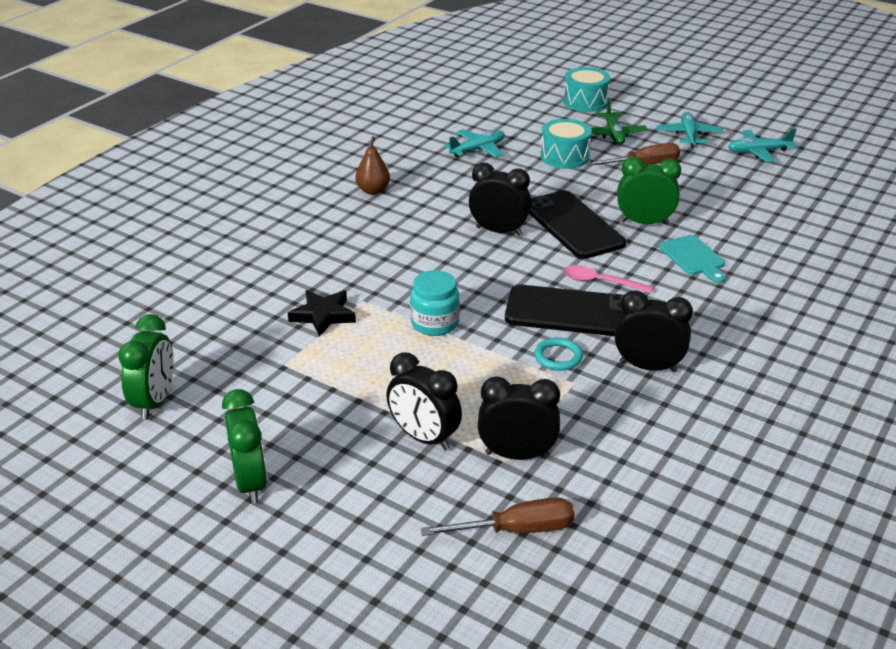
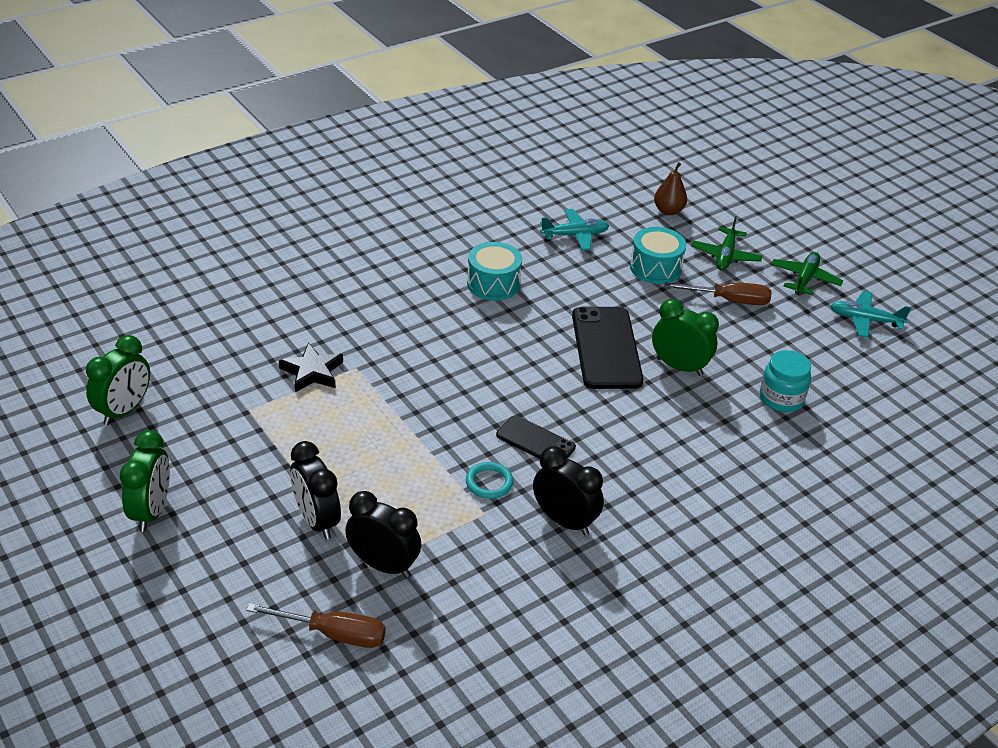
camera: 20 degrees right, 5 degrees up
(373, 191) = (443, 253): brown pear -> brown pear (668, 211)
(435, 323) = (403, 412): turquoise jar -> turquoise jar (781, 398)
(499, 231) = (530, 333): black clock -> none
(572, 312) = (535, 441): black phone -> black phone, size x0.58
(585, 102) = (725, 208): turquoise drum -> turquoise drum (493, 284)
(600, 282) = (586, 418): pink spoon -> none
(689, 135) = (805, 279): turquoise plane -> green plane
(693, 258) = (699, 421): turquoise cutting board -> none

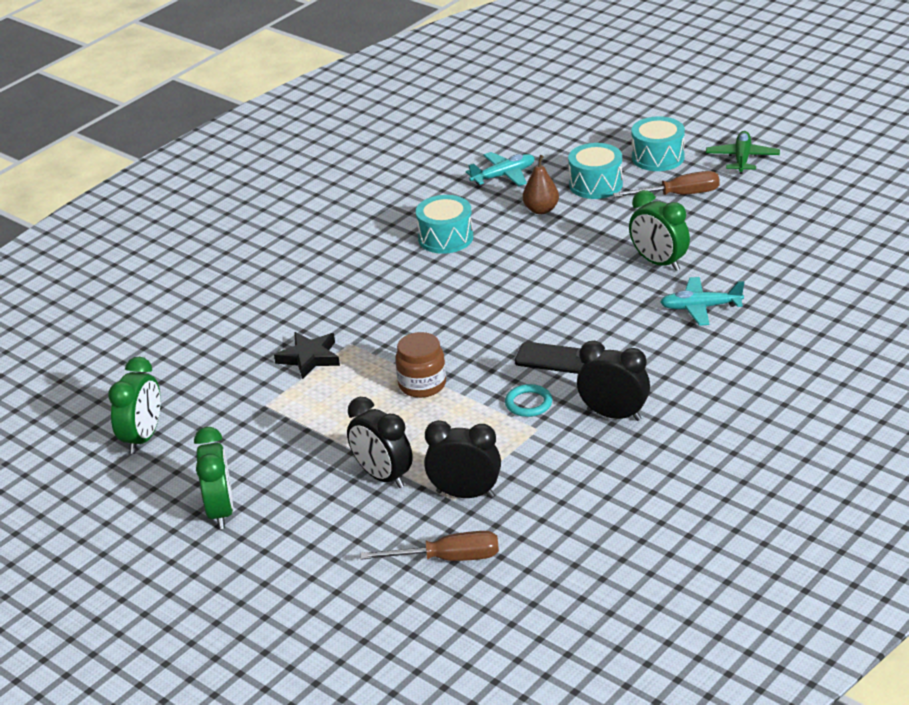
camera: 10 degrees left, 5 degrees down
(400, 432) = (422, 385): none -> brown jar
(606, 348) = (582, 265): black phone -> none
(668, 211) = (584, 131): brown pear -> brown pear (541, 210)
(679, 367) = (659, 263): green clock -> green clock turned 150 degrees counterclockwise
(725, 256) = (658, 157): green plane -> turquoise drum
(781, 398) = (765, 264): turquoise jar -> none
(865, 320) = (813, 179): turquoise plane -> turquoise plane (700, 307)

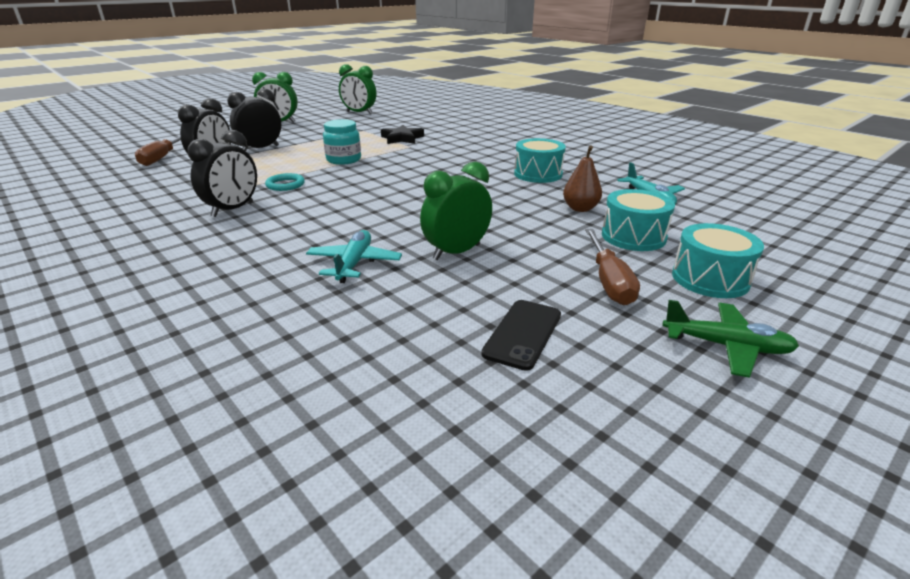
camera: 95 degrees right, 5 degrees down
(422, 385) = (343, 160): brown jar -> turquoise jar
(554, 359) = (332, 196): black phone -> black phone (523, 334)

